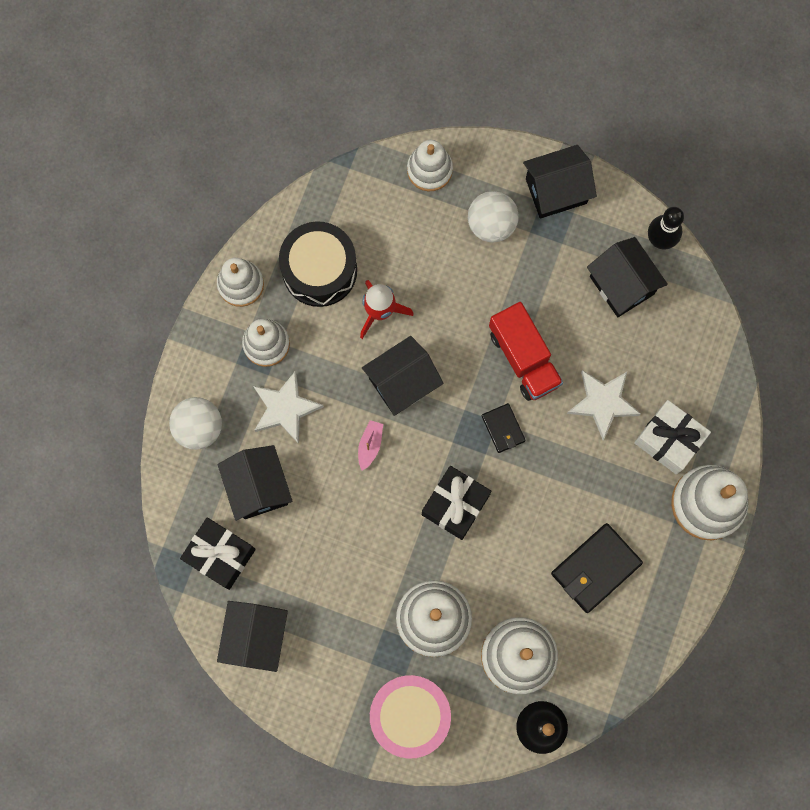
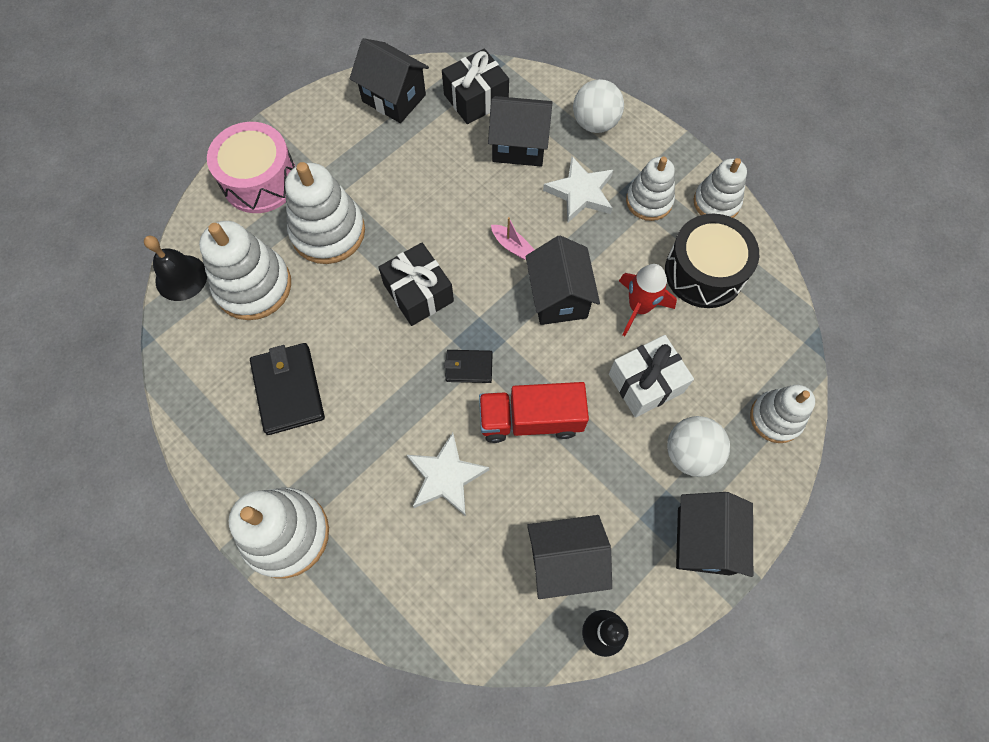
camera: 115 degrees right, 10 degrees down
(669, 440) = (372, 526): white gift -> white gift (646, 383)

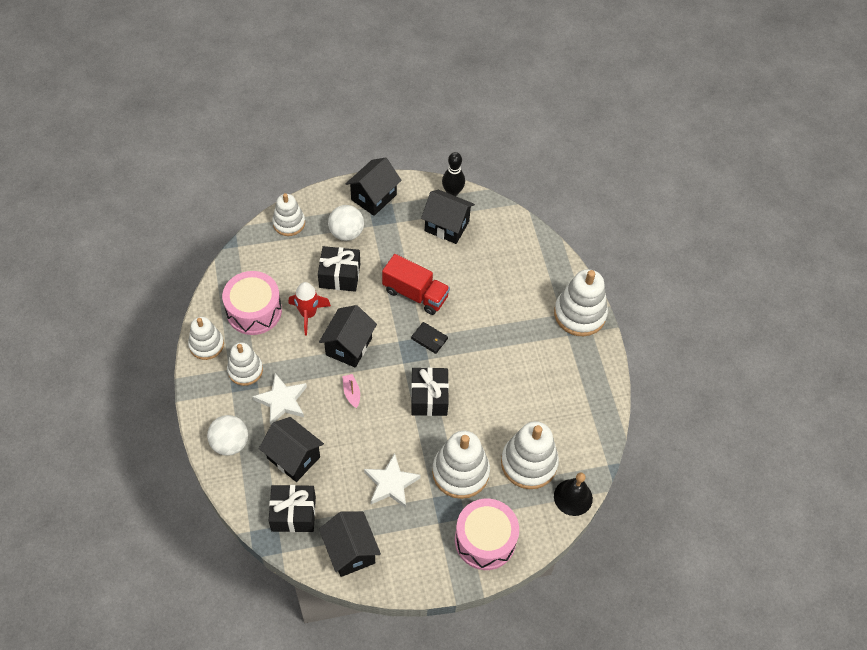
camera: 150 degrees left, 10 degrees down
(288, 390) = (540, 386): black wallet -> none
(446, 477) = (480, 293): white star -> white star (391, 483)
(646, 383) = (339, 276): white gift -> black gift
(704, 272) = (254, 311): black drum -> pink drum

